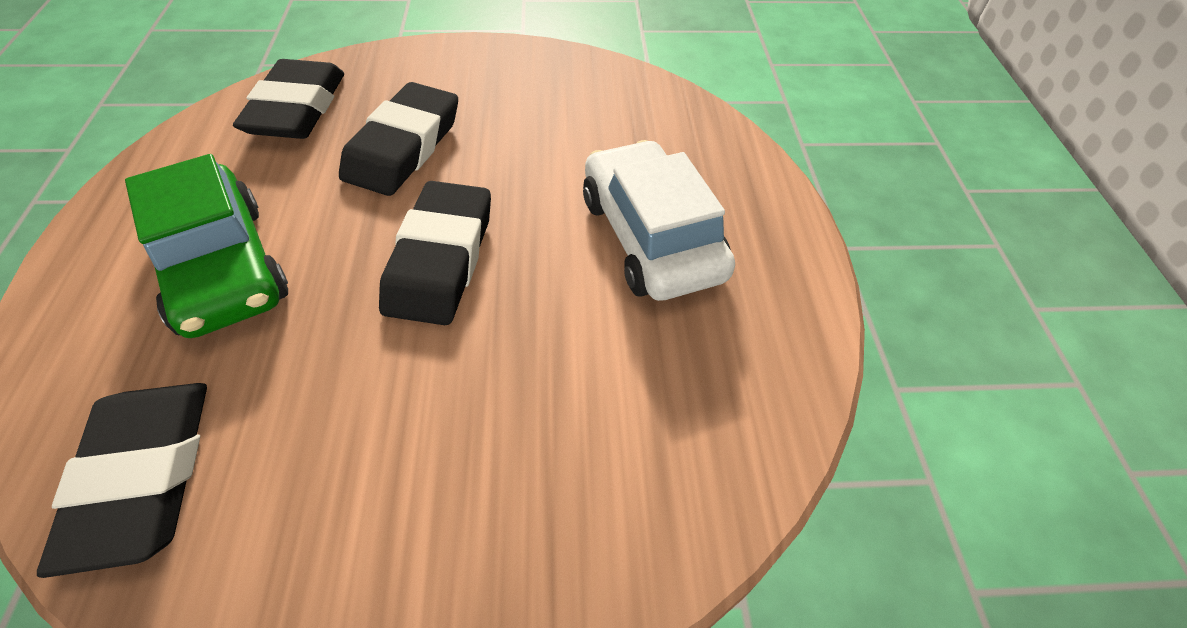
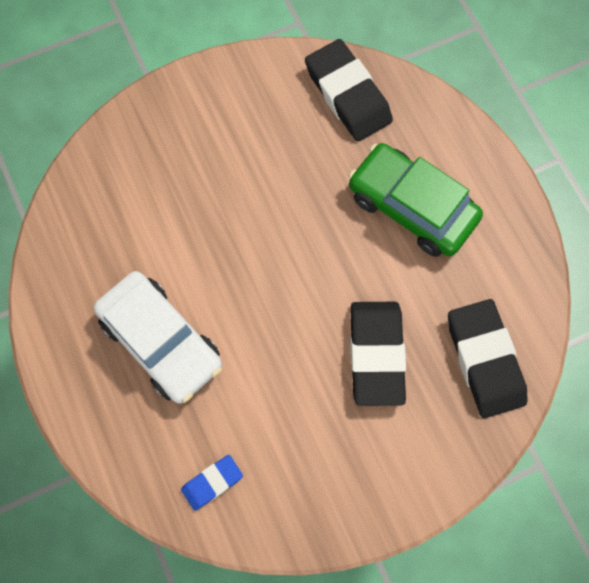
camera: 160 degrees right, 20 degrees up
(440, 259) = (288, 266): black eraser -> none
(643, 111) = (212, 482): none -> blue eraser

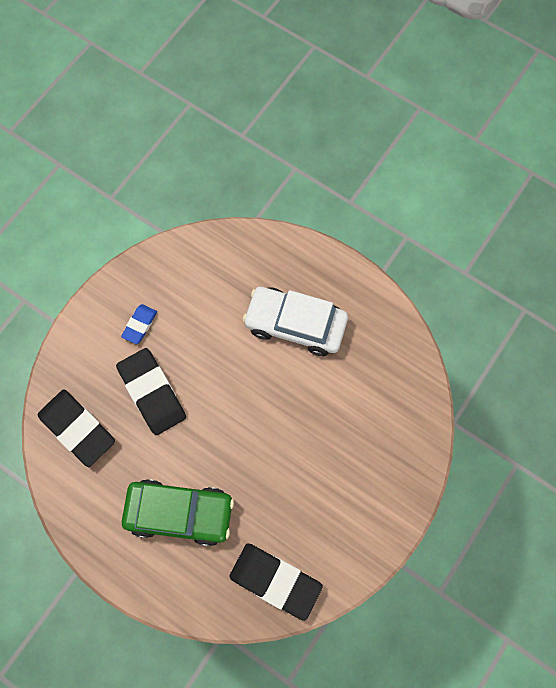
camera: 150 degrees right, 0 degrees up
(212, 482) = (212, 263): blue eraser -> blue eraser (140, 325)

